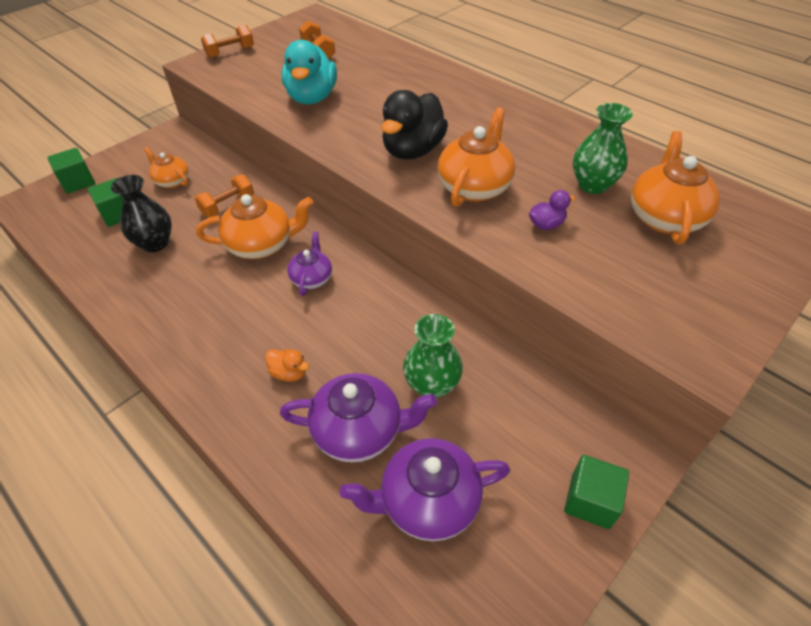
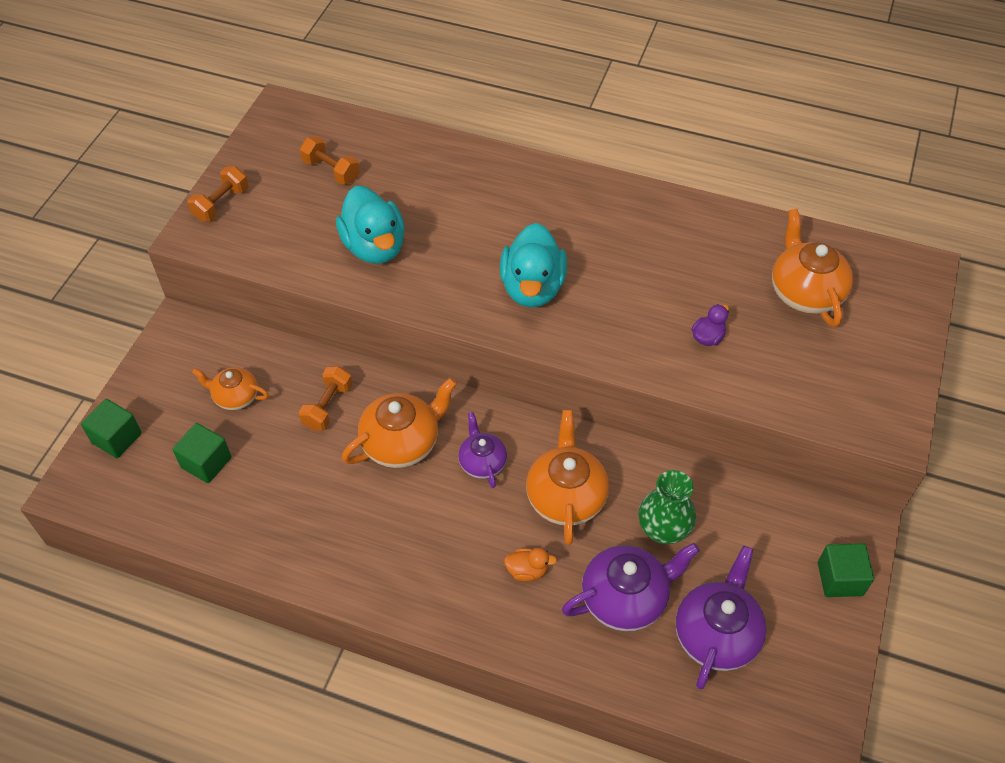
camera: 25 degrees left, 5 degrees up
(155, 243) = (281, 483): black vase -> none
(413, 151) = (532, 288): black duck -> turquoise duck
(427, 501) = (716, 634): purple teapot -> purple teapot turned 150 degrees clockwise
(474, 186) = (619, 314): orange teapot -> orange teapot (566, 496)
(592, 185) = (727, 274): green vase -> none

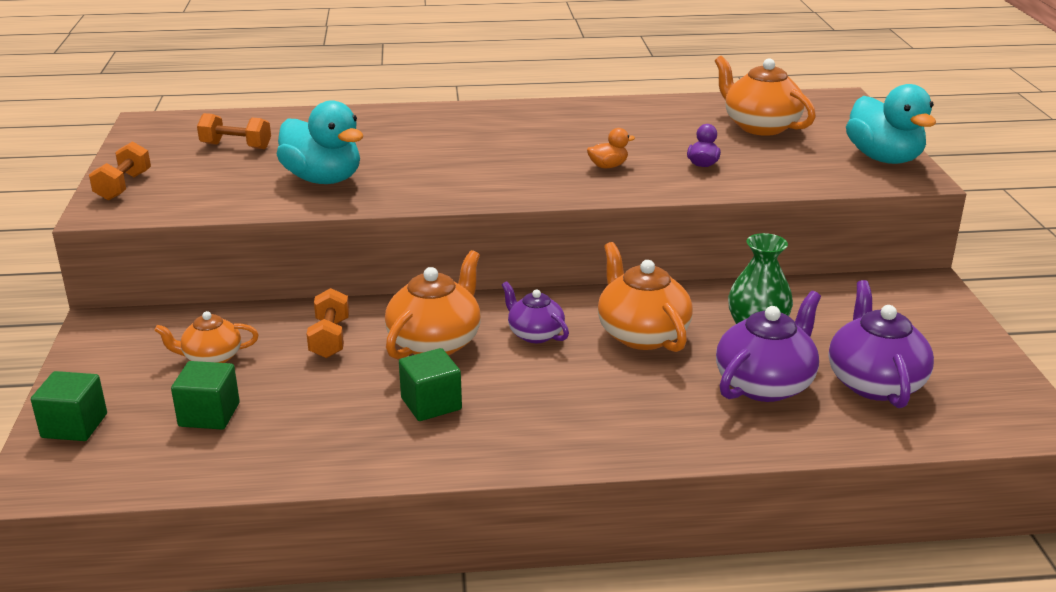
camera: 25 degrees left, 25 degrees down
(527, 570) = (649, 393): orange duck -> orange duck (608, 166)
(532, 288) = (510, 171): turquoise duck -> turquoise duck (884, 158)
(840, 579) = (944, 317): green cube -> green cube (431, 404)

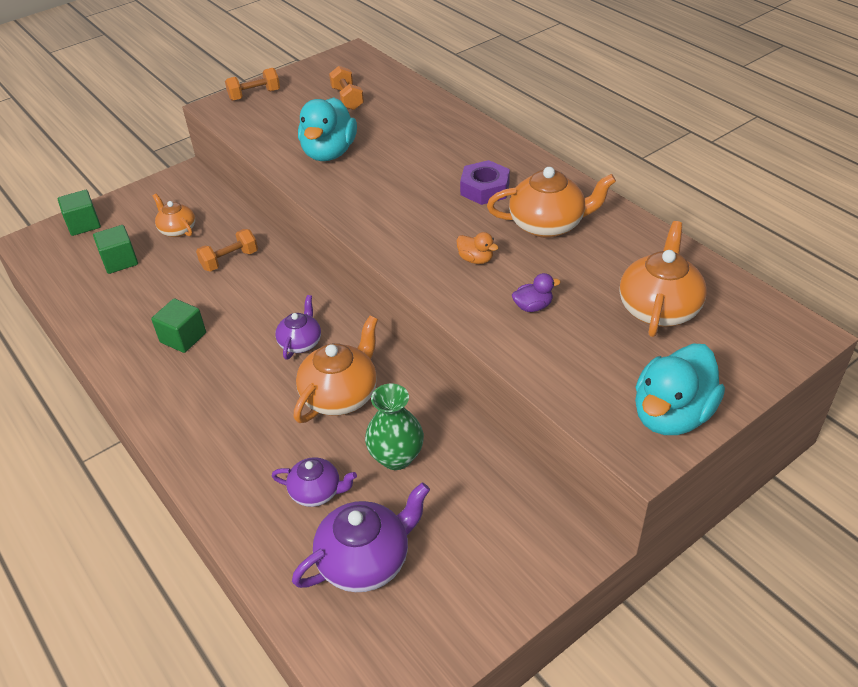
camera: 60 degrees right, 15 degrees up
(436, 342) = (257, 304): orange teapot -> orange teapot (548, 224)
(508, 135) = (485, 189): none -> purple nut
(765, 384) = (317, 492): purple teapot -> purple teapot, size x0.61

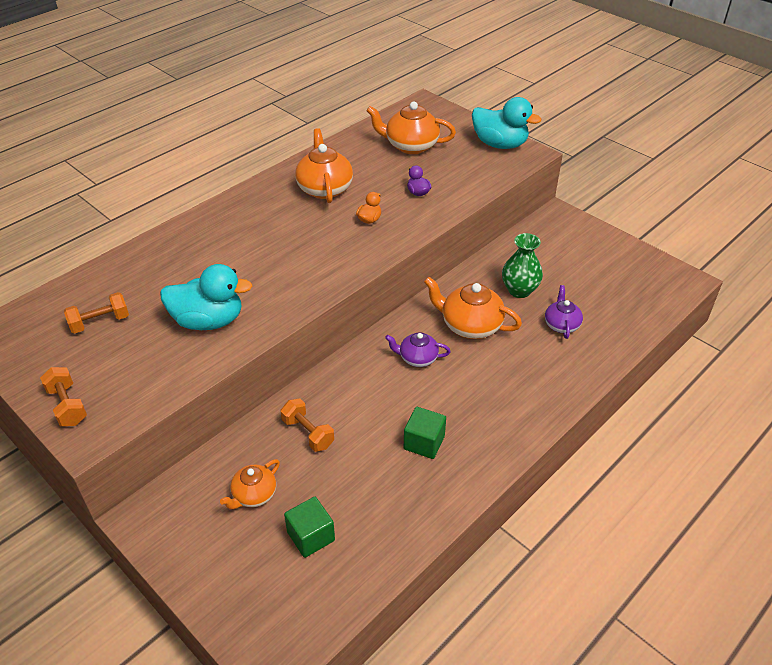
camera: 100 degrees left, 0 degrees up
(84, 224) = (237, 605): green cube -> none
(366, 560) = (603, 295): purple teapot -> none
(485, 189) = (276, 220): purple nut -> none

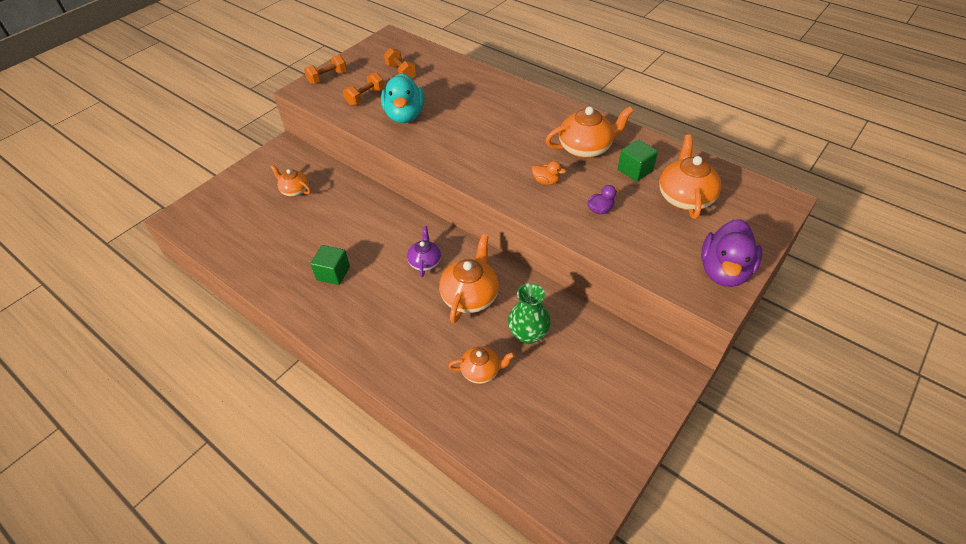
camera: 85 degrees right, 5 degrees up
(308, 433) = (345, 208): orange dumbbell -> orange dumbbell (365, 97)
(311, 536) = (258, 221): green cube -> green cube (635, 170)
(500, 144) = (724, 271): turquoise duck -> purple duck
(561, 324) = (481, 371): purple teapot -> orange teapot

